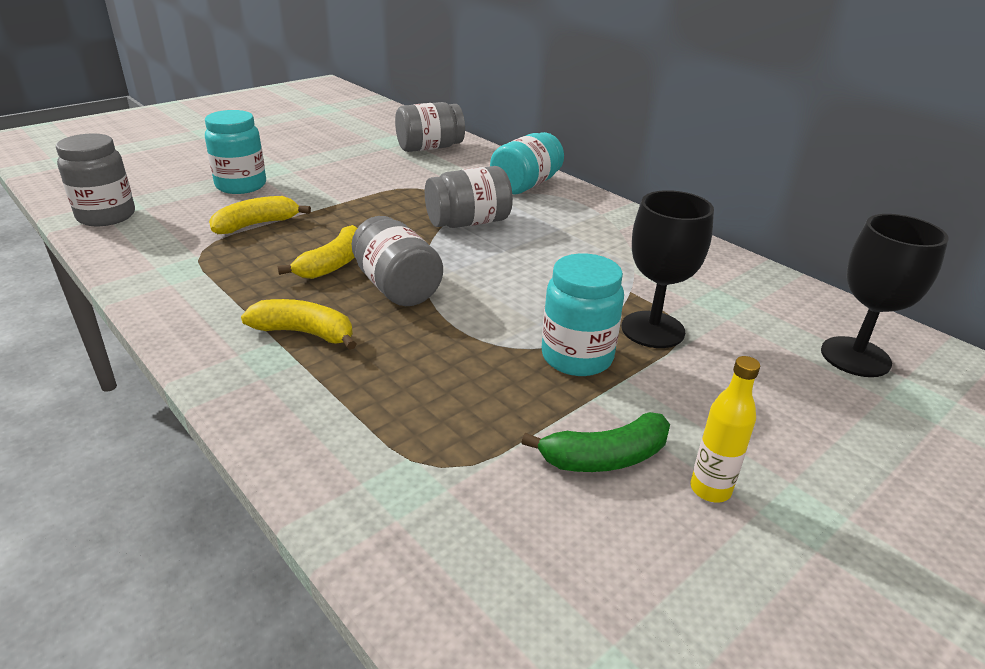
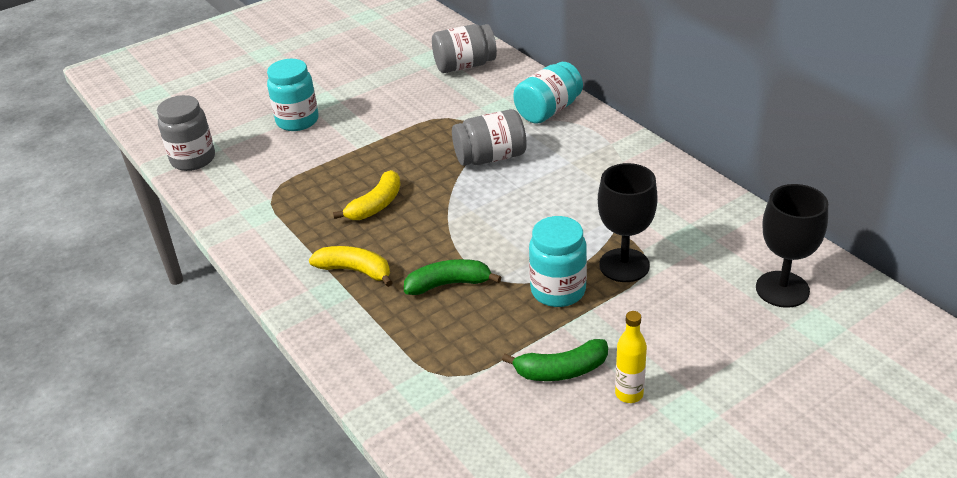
camera: 10 degrees right, 5 degrees up
(256, 225) = (313, 165): yellow banana -> none
(397, 287) = (426, 227): grey jar -> none
(431, 349) = (448, 284): none -> green banana

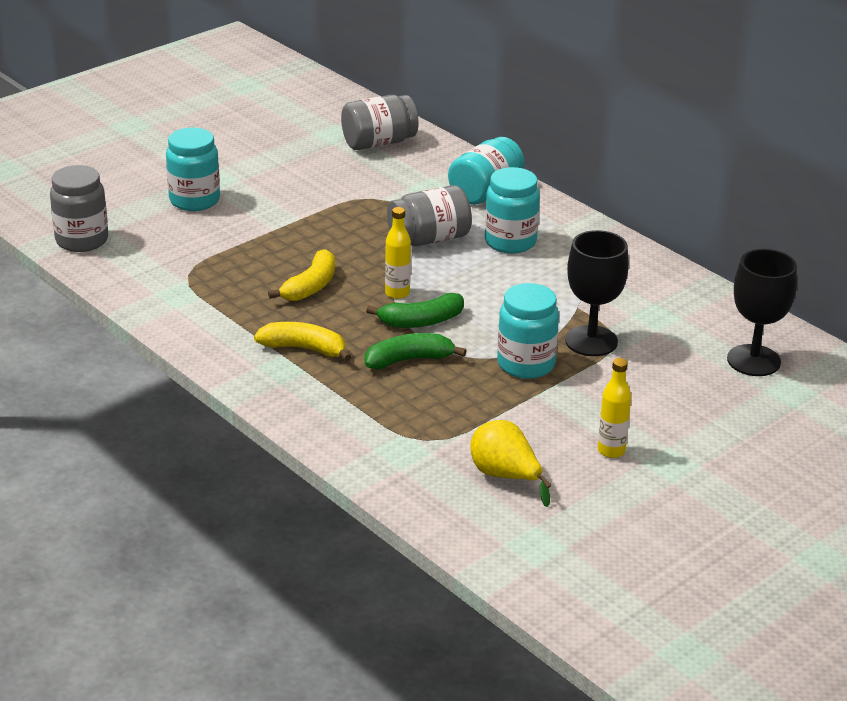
camera: 10 degrees left, 5 degrees down
(452, 212) = (397, 293): none -> yellow bottle
(518, 422) = (505, 476): none -> yellow pear
(561, 370) = (541, 433): green banana -> green banana (421, 321)
(563, 160) = (510, 242): none -> turquoise jar

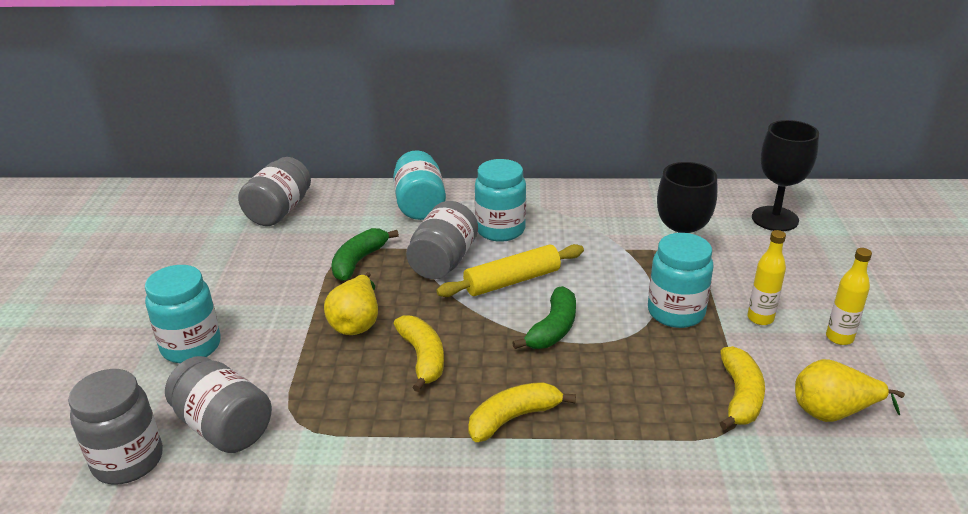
camera: 45 degrees left, 0 degrees up
(148, 254) = (224, 427): none -> grey jar
(307, 243) = (356, 323): none -> yellow pear
(397, 293) = (496, 318): yellow bottle -> yellow bottle (760, 318)
(409, 360) = (602, 367): green banana -> green banana (359, 261)
(451, 278) = (512, 281): none -> yellow rolling pin
(463, 430) = (740, 396): none -> yellow banana

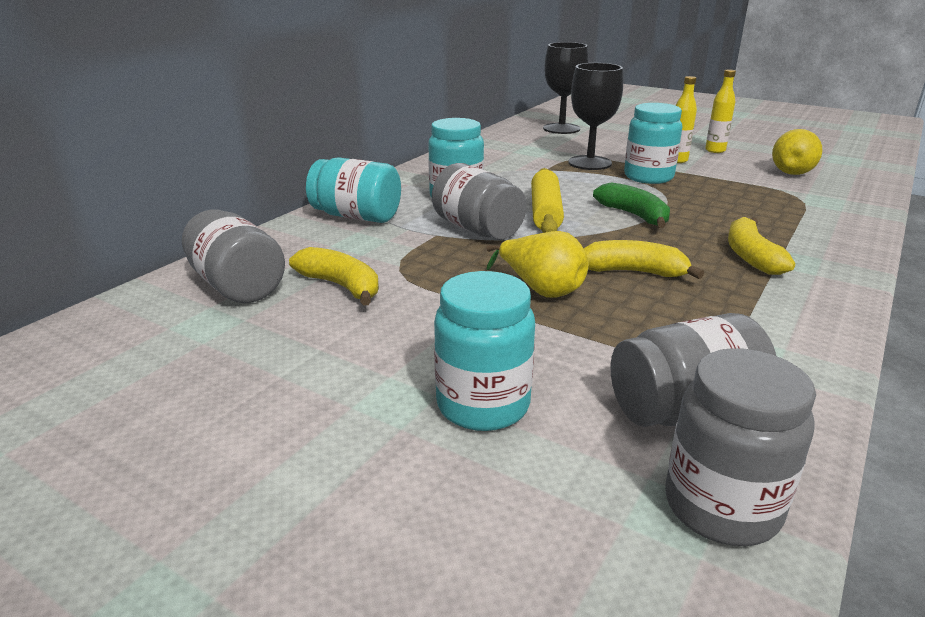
camera: 60 degrees left, 5 degrees down
(359, 261) = (422, 265): green banana -> none
(740, 396) = (763, 186): yellow banana -> yellow banana (341, 286)

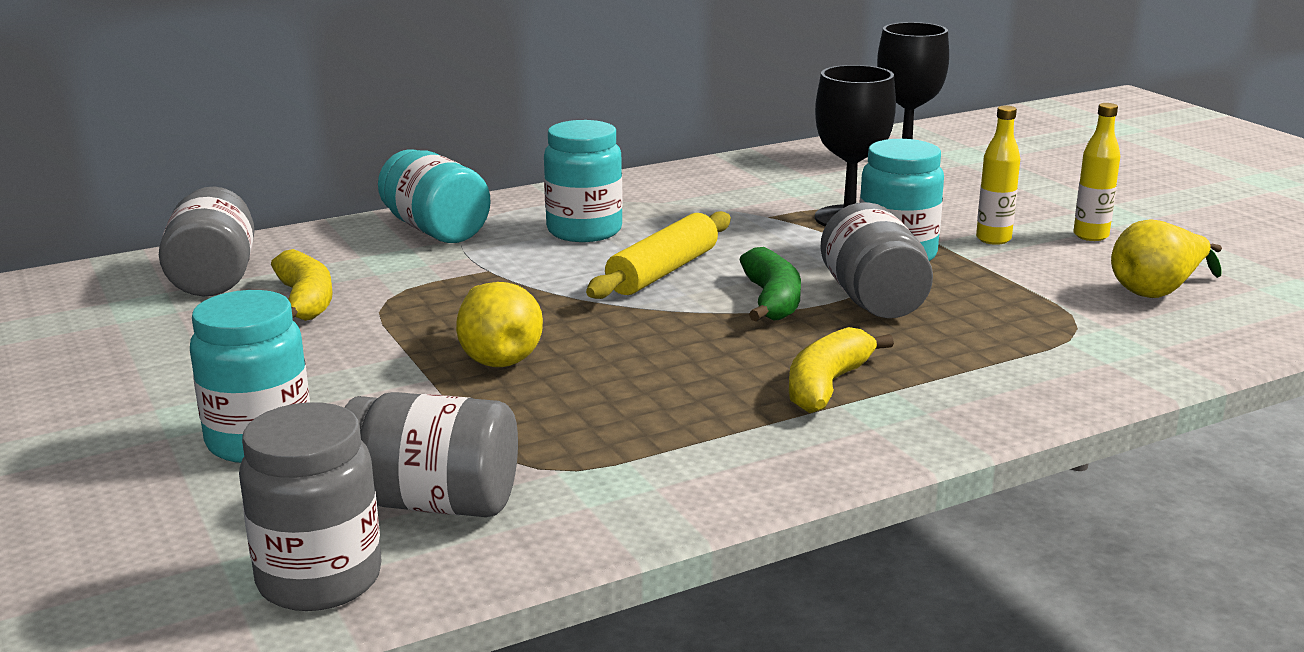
camera: 30 degrees right, 5 degrees down
(477, 229) = (544, 274): grey jar -> grey jar (873, 299)
(633, 272) = (637, 365): yellow banana -> none

